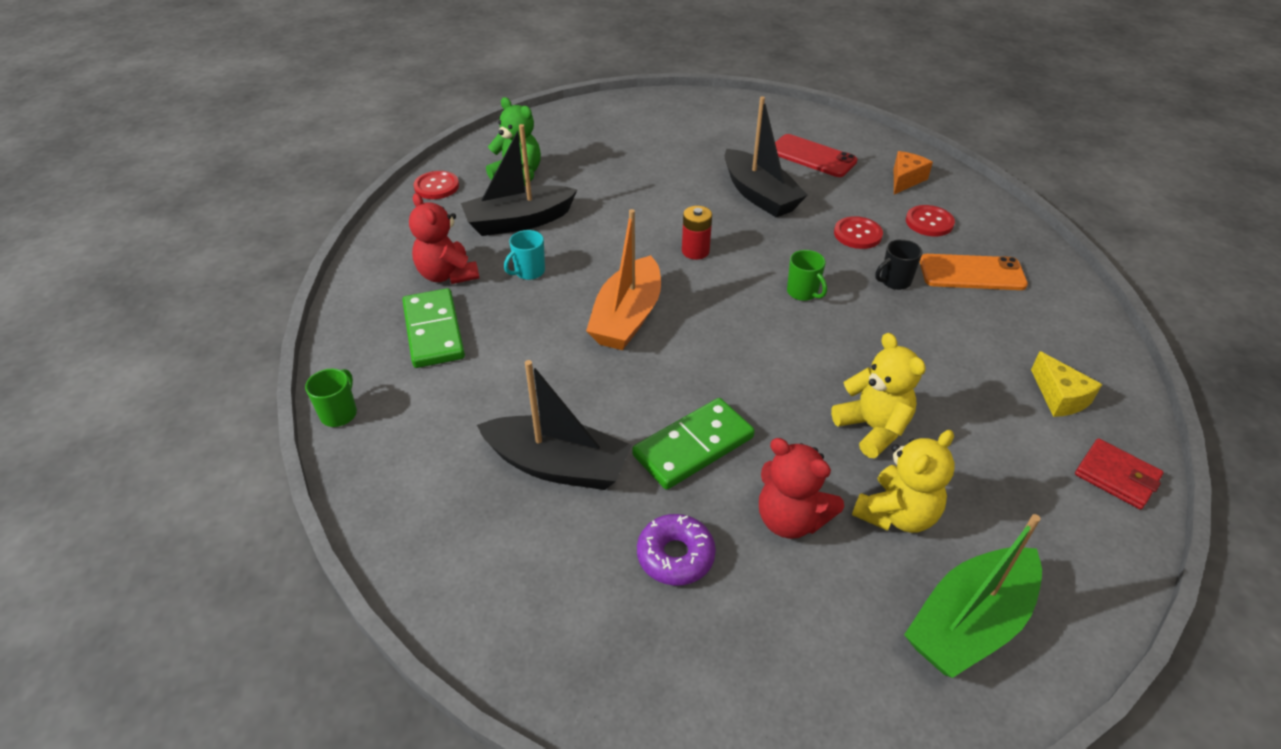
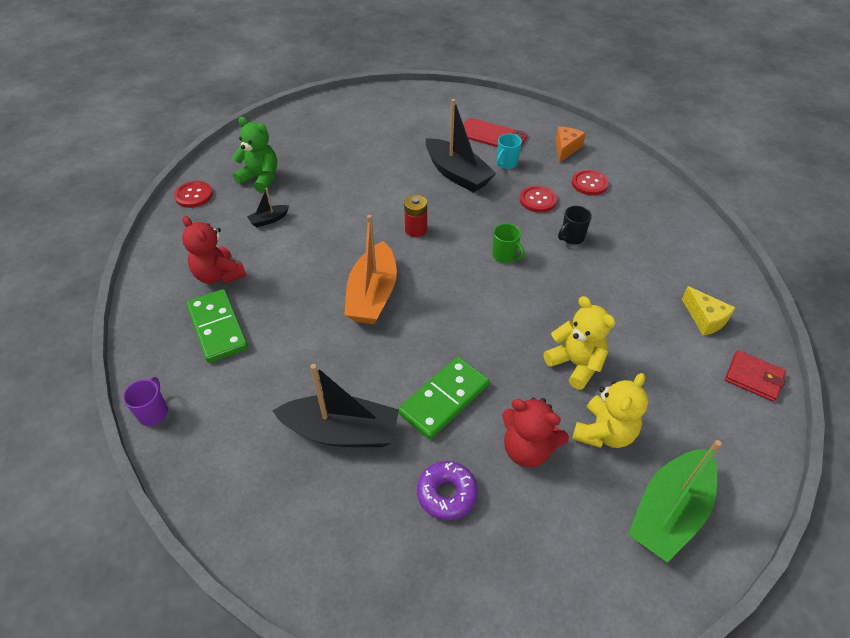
camera: 10 degrees left, 5 degrees up
(339, 413) = (153, 413): green mug -> purple mug
(519, 221) = (269, 220): black boat -> black boat, size x0.45
(529, 272) = (286, 264): turquoise mug -> turquoise mug (506, 163)
(972, 273) = (627, 223): orange phone -> none

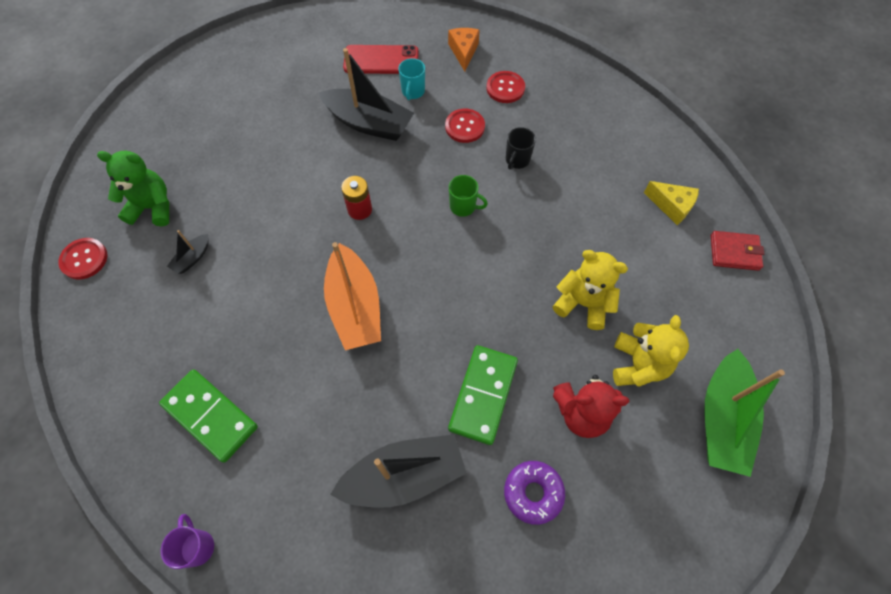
camera: 25 degrees left, 15 degrees up
(219, 275) = (175, 351): red teddy bear -> none

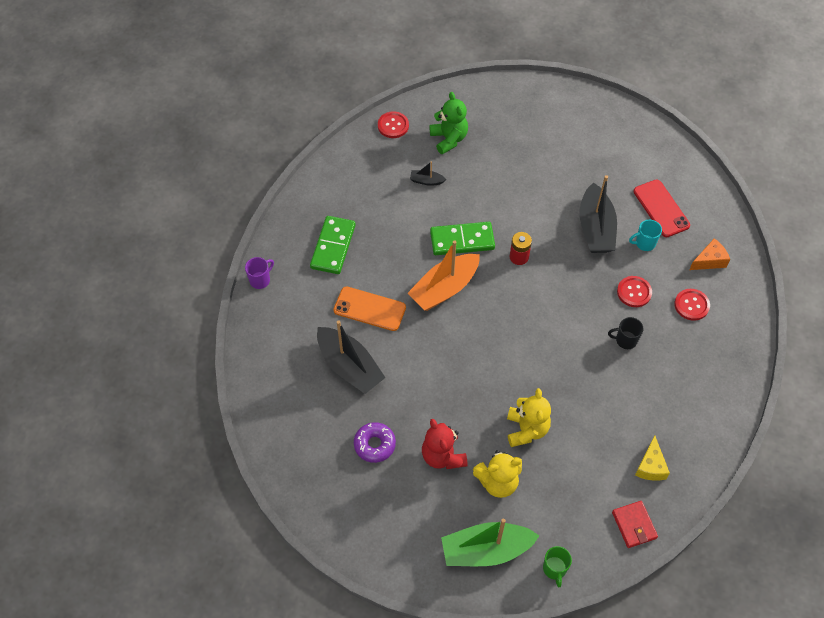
camera: 65 degrees right, 5 degrees down
(332, 410) = (369, 309): none -> orange phone
(463, 206) = (561, 321): green mug -> green mug (554, 569)
(483, 395) = (423, 390): green domino -> green domino (462, 240)

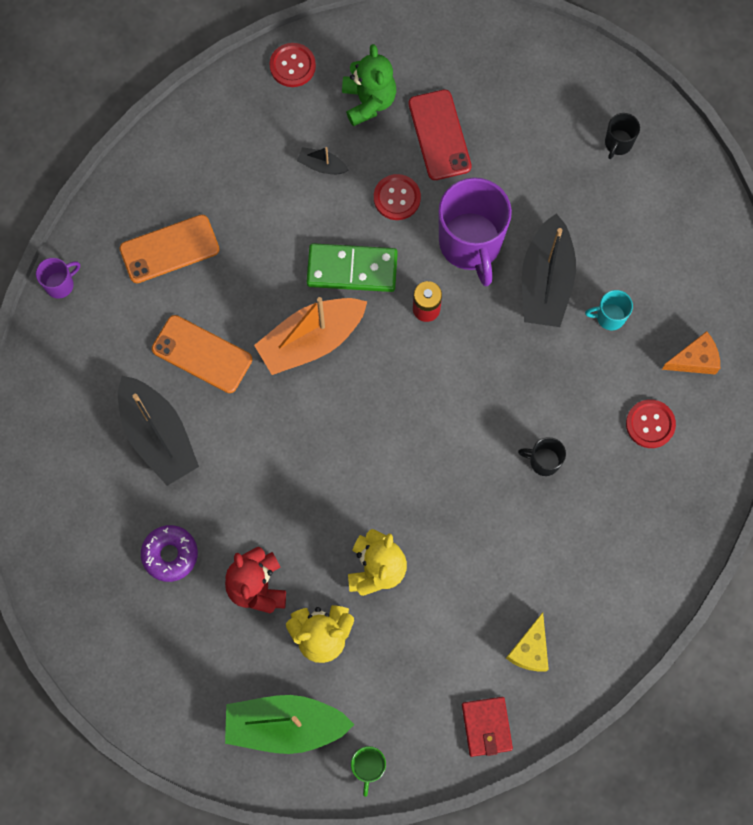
camera: 10 degrees right, 15 degrees up
(333, 246) = (169, 249): green domino -> orange phone
(539, 213) = (470, 244): none -> purple mug
(620, 140) = (618, 143): none -> black mug
(634, 292) = (574, 391): red button -> red button (397, 198)
(661, 208) = (648, 265): red phone -> red phone (439, 135)

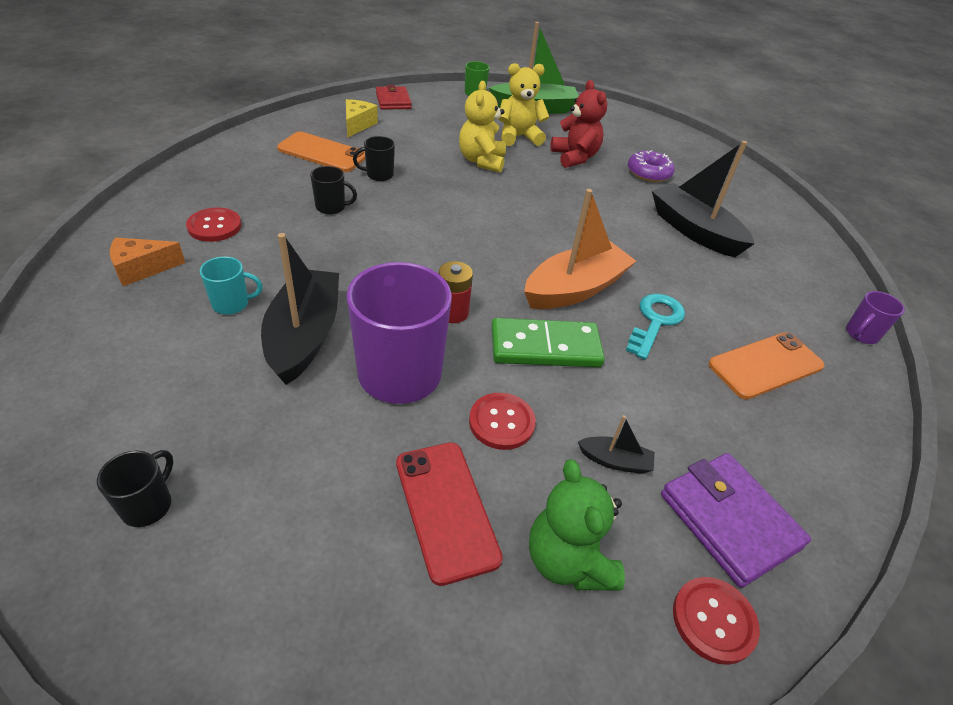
camera: 170 degrees right, 30 degrees down
(202, 354) = (682, 281): orange phone -> orange phone (322, 153)
(248, 299) = (655, 321): none -> turquoise key
(258, 122) = (729, 520): none -> purple wallet
(498, 528) = (379, 175): none -> black mug

